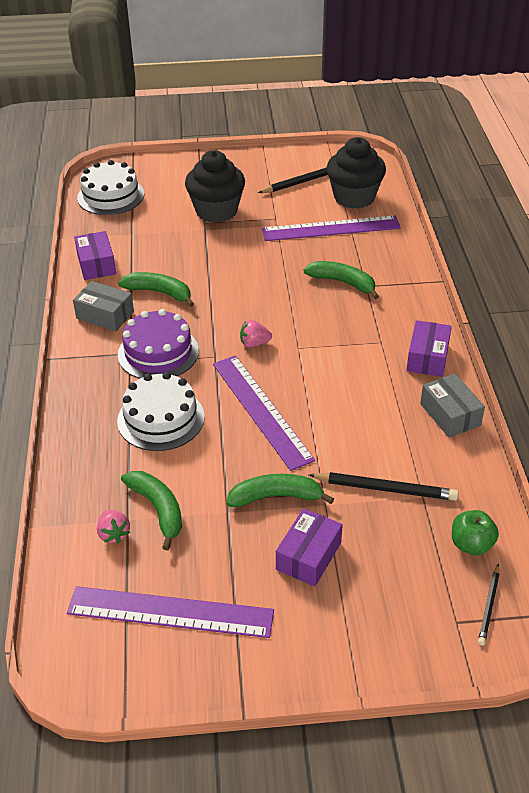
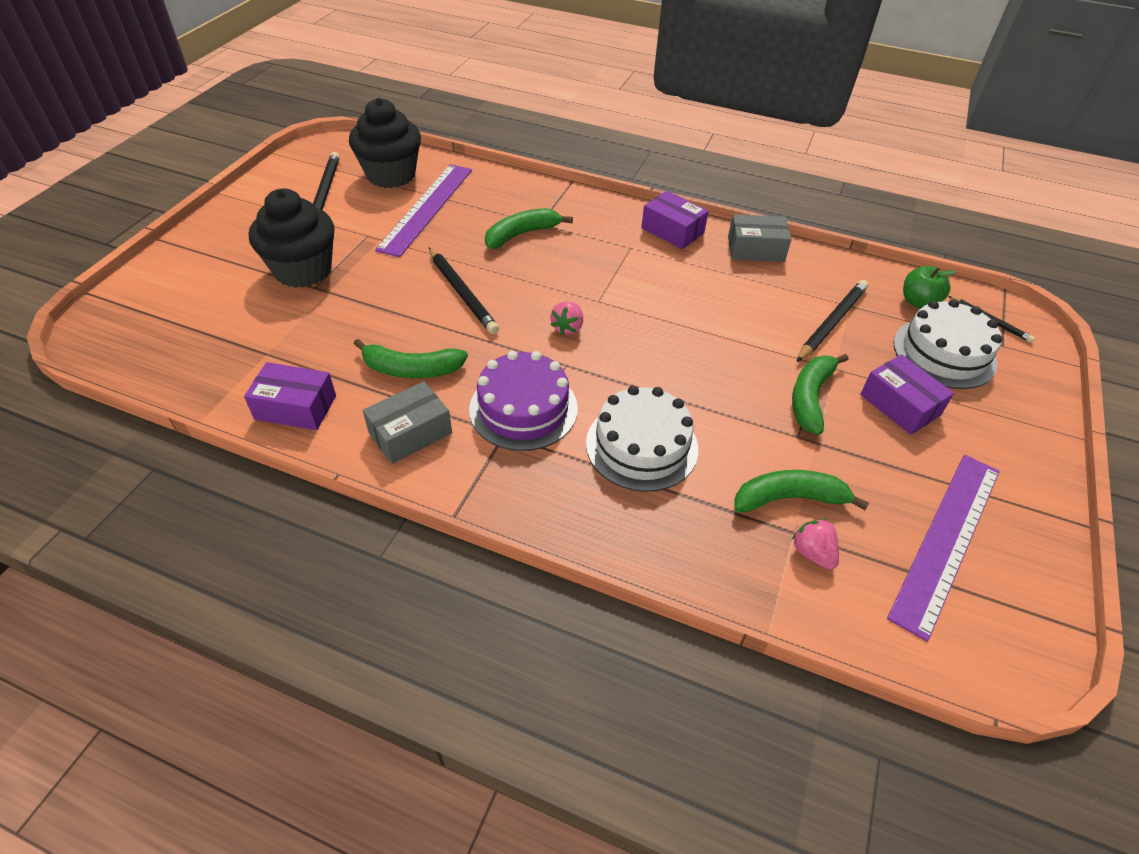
camera: 65 degrees left, 5 degrees up
(110, 196) = (159, 345): white cake -> white cake (944, 353)
(113, 534) = (812, 553): pink strawberry -> pink strawberry turned 120 degrees counterclockwise
(159, 292) = (411, 369): green banana -> green banana turned 135 degrees counterclockwise
(250, 282) = (462, 293): none -> black pencil
(261, 410) = (677, 362): purple ruler -> none

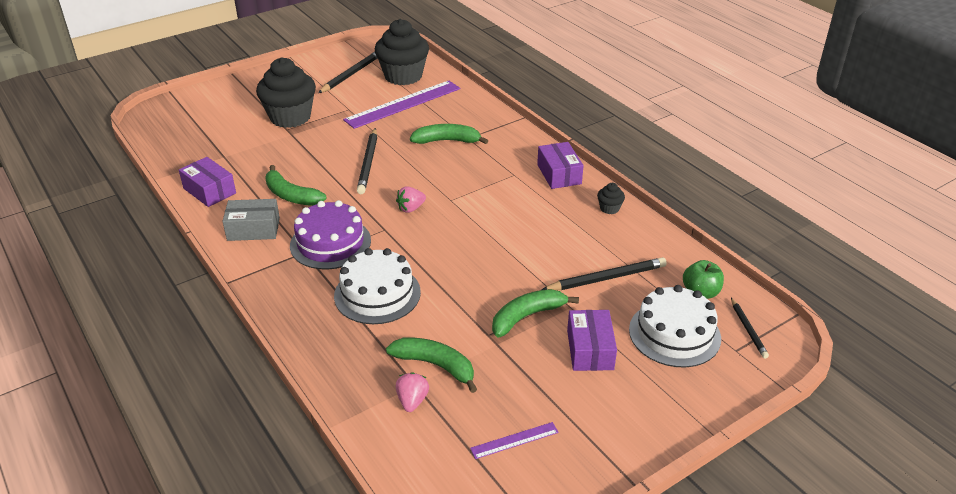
camera: 35 degrees right, 10 degrees down
(755, 249) = (609, 208): grey box -> black cupcake
(946, 539) = (514, 440): purple ruler -> purple ruler, size x0.45

